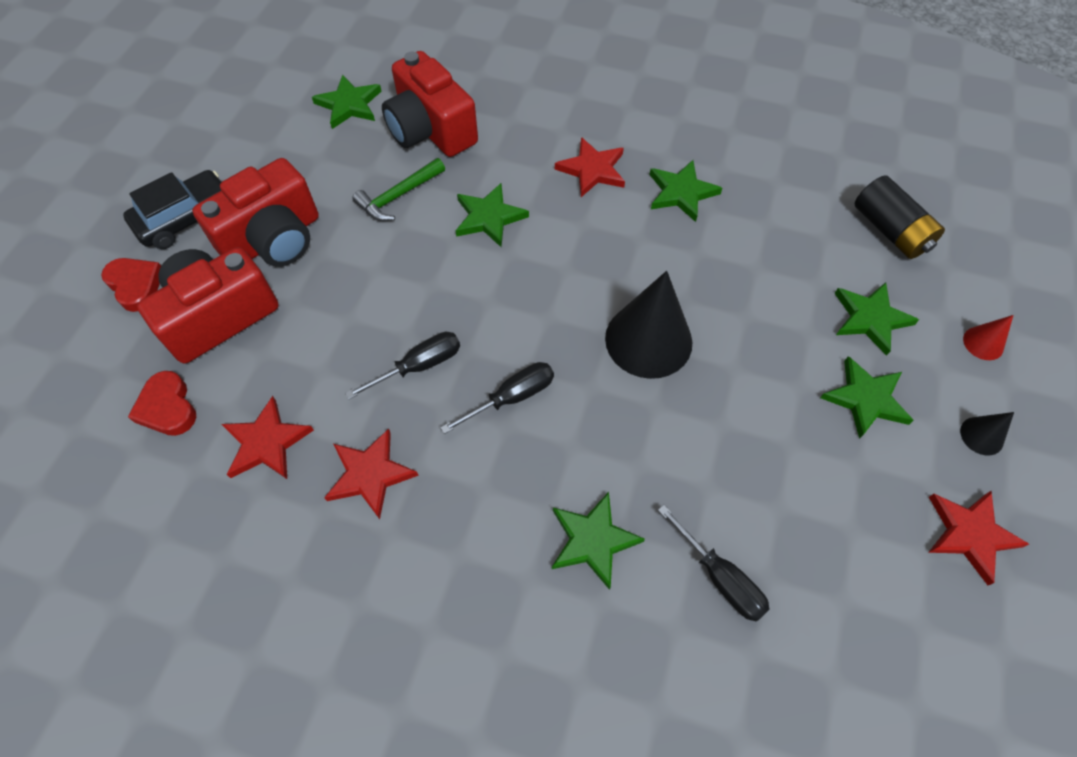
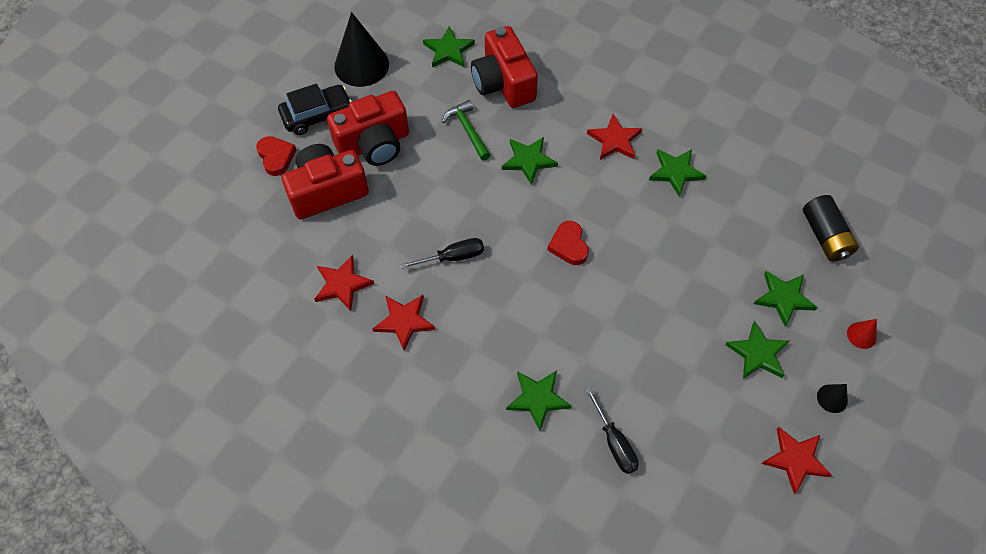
camera: 15 degrees right, 0 degrees up
(167, 407) = (283, 246): red heart -> red heart (569, 245)
(398, 196) = (468, 130): green hammer -> green hammer turned 90 degrees clockwise
(511, 398) = (510, 293): black screwdriver -> none
(648, 340) = (616, 276): black cone -> black cone (361, 65)

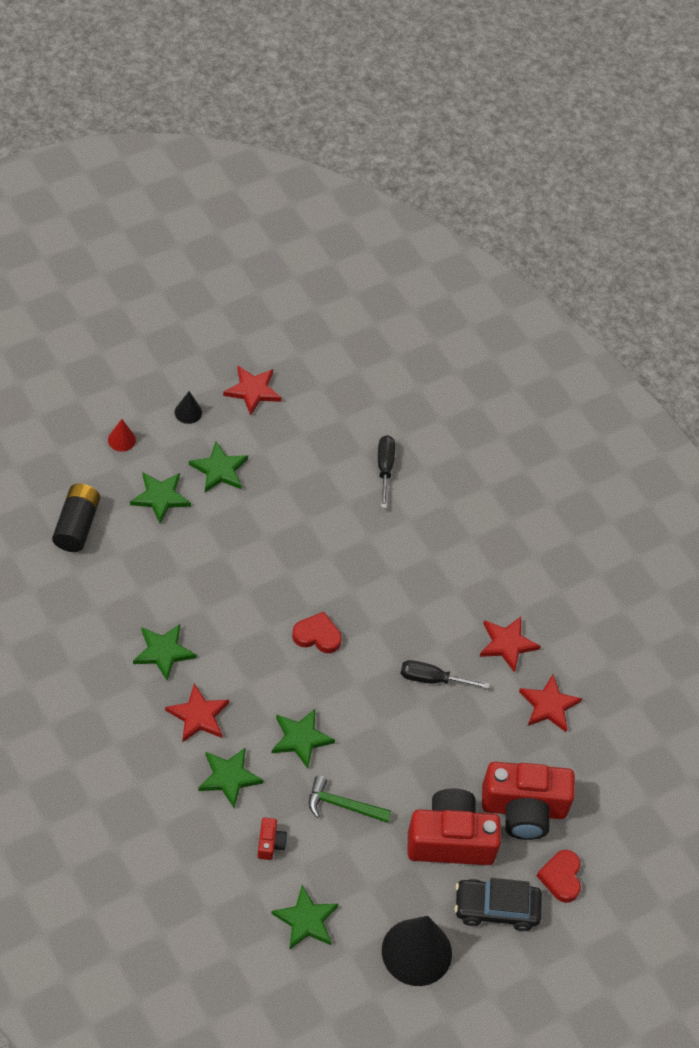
camera: 160 degrees left, 5 degrees down
(468, 130) = (343, 805): green hammer -> green hammer turned 105 degrees clockwise
(503, 83) = (270, 843): red camera -> red camera, size x0.42
(538, 399) = (426, 527): green star -> green star (229, 777)
(569, 245) = (317, 635): red heart -> red heart turned 90 degrees counterclockwise

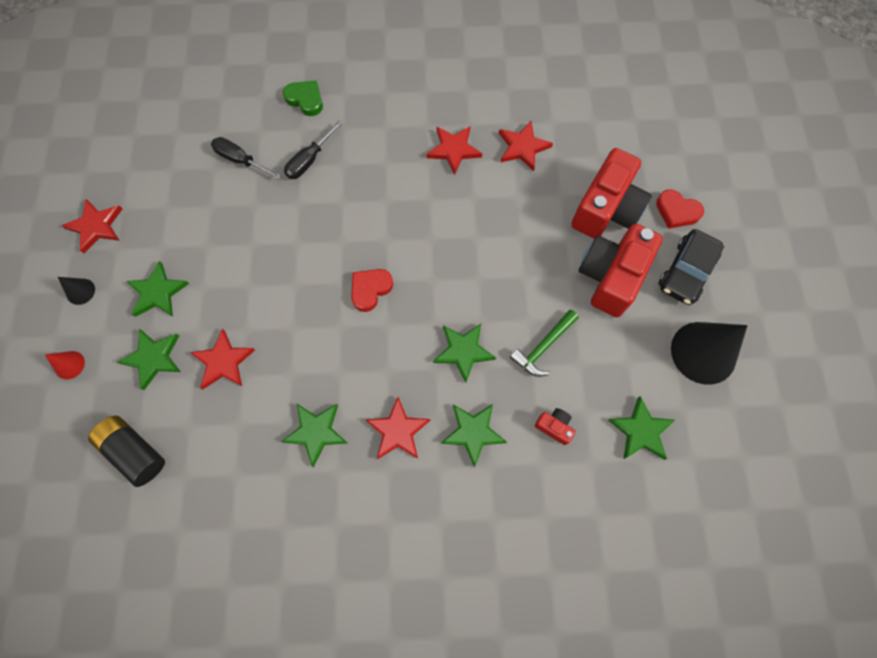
camera: 55 degrees left, 15 degrees up
(186, 551) = (223, 362): none -> red star
(432, 679) = (458, 219): black screwdriver -> black screwdriver (309, 160)
(483, 490) = (305, 100): none -> green heart

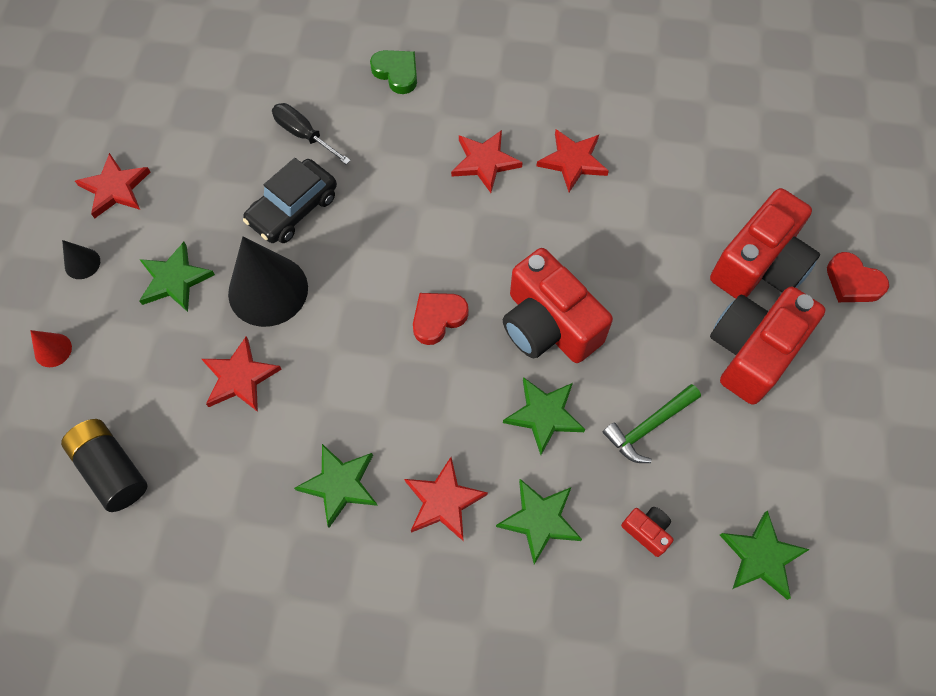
camera: 10 degrees right, 5 degrees down
(153, 358) = (155, 359): green star -> none
(309, 160) = (389, 147): black screwdriver -> none
(455, 281) = (548, 325): none -> red camera
(523, 147) = (662, 171): red star -> red star (485, 162)
(686, 272) = (854, 361): black car -> black car (293, 209)
(703, 352) = (861, 469): black cone -> black cone (268, 290)

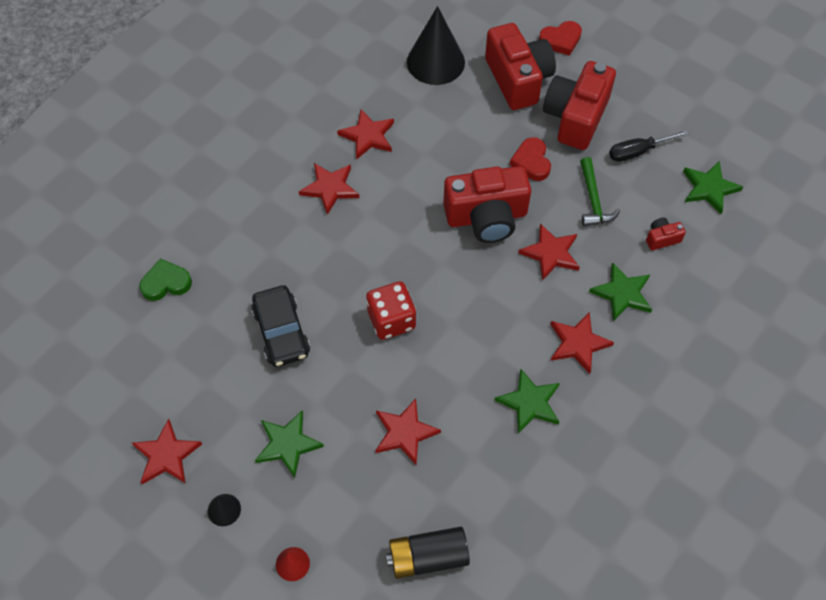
camera: 60 degrees left, 5 degrees down
(268, 290) = (342, 381): black cone -> black cone (435, 62)
(304, 135) = (218, 294): black screwdriver -> black screwdriver (638, 152)
(363, 298) = (391, 320): none -> red dice
(396, 73) = (207, 205): green heart -> green heart (166, 283)
(438, 318) = (439, 280): red heart -> red heart (531, 162)
(544, 415) = (551, 253): green star -> red star
(752, 352) = (575, 117): red camera -> red camera turned 45 degrees clockwise

